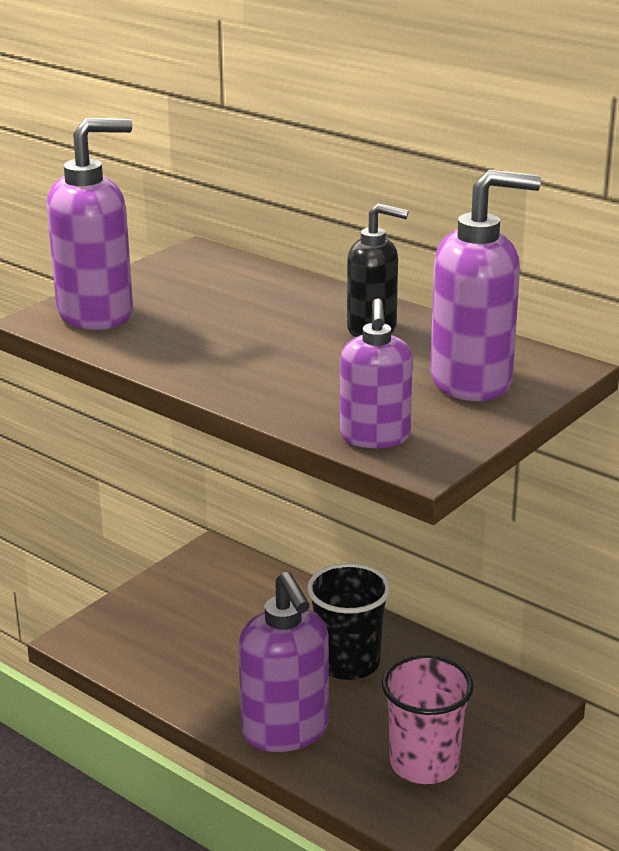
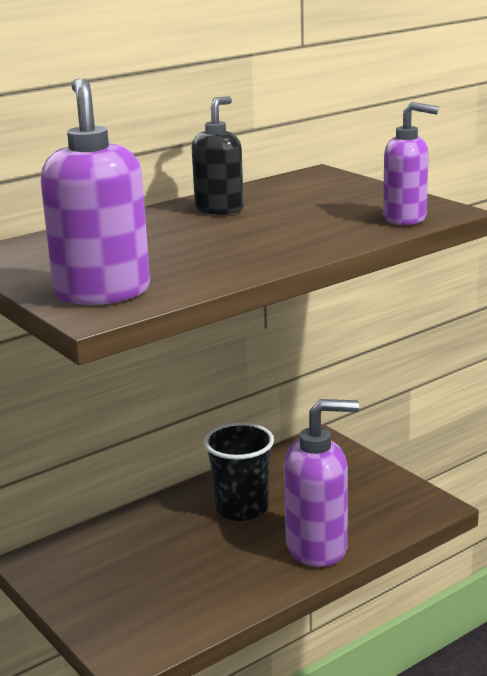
camera: 75 degrees left, 5 degrees down
(424, 763) = (375, 492): pink cup -> none
(472, 381) = (328, 192): purple soap dispenser -> none

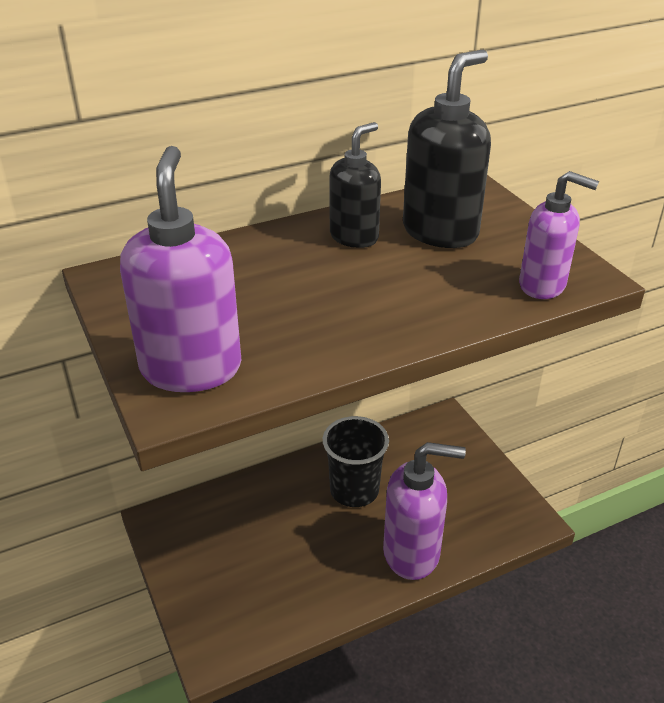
camera: 10 degrees right, 15 degrees up
(299, 199) = (440, 232): none -> black soap dispenser

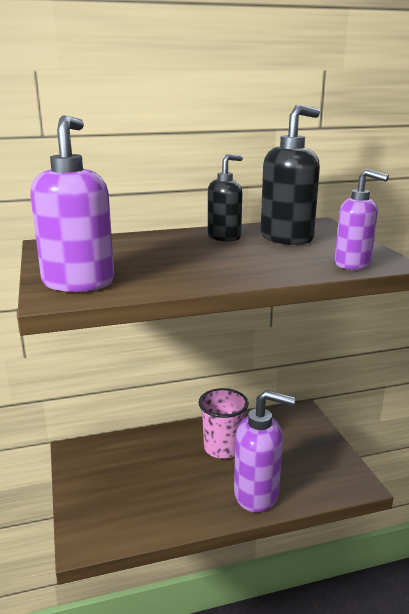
camera: 10 degrees right, 15 degrees down
(354, 490) = (222, 448): black cup -> pink cup

